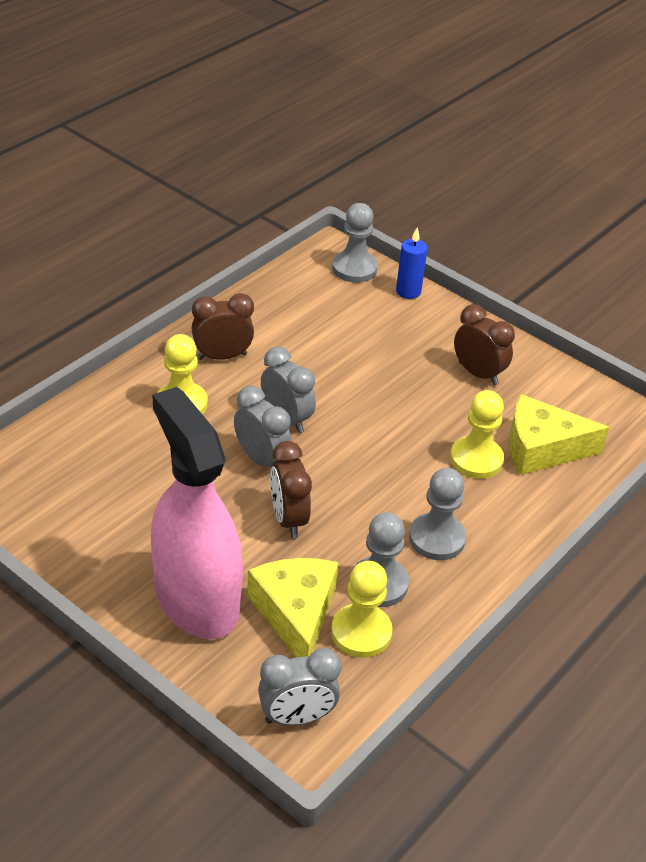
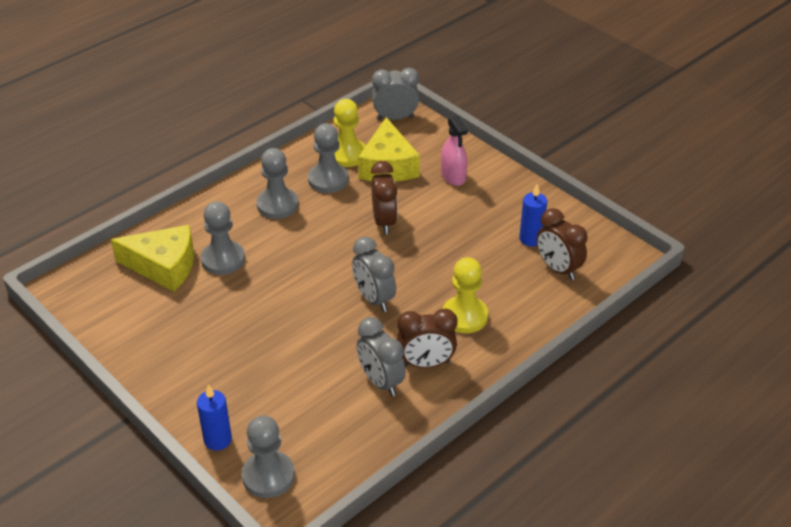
camera: 170 degrees left, 0 degrees up
(93, 502) = (530, 239): none -> blue candle
(196, 599) = (453, 176): pink spray bottle -> pink spray bottle, size x0.44
(261, 459) = (399, 266): grey clock -> grey clock (380, 381)
(476, 459) = (223, 259): yellow pawn -> grey pawn
(478, 373) = (186, 337): brown clock -> brown clock (558, 269)

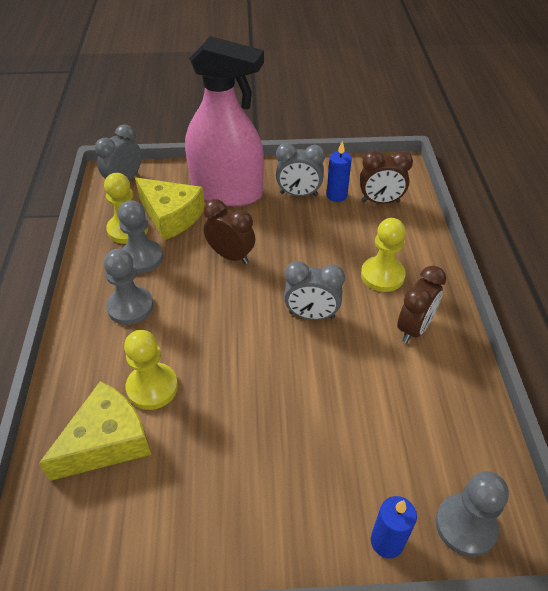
camera: 50 degrees left, 5 degrees up
(223, 259) = (152, 387): grey pawn -> yellow pawn
(380, 381) = (411, 369): grey clock -> grey clock (299, 194)
(453, 176) = (227, 192): pink spray bottle -> pink spray bottle, size x2.27

